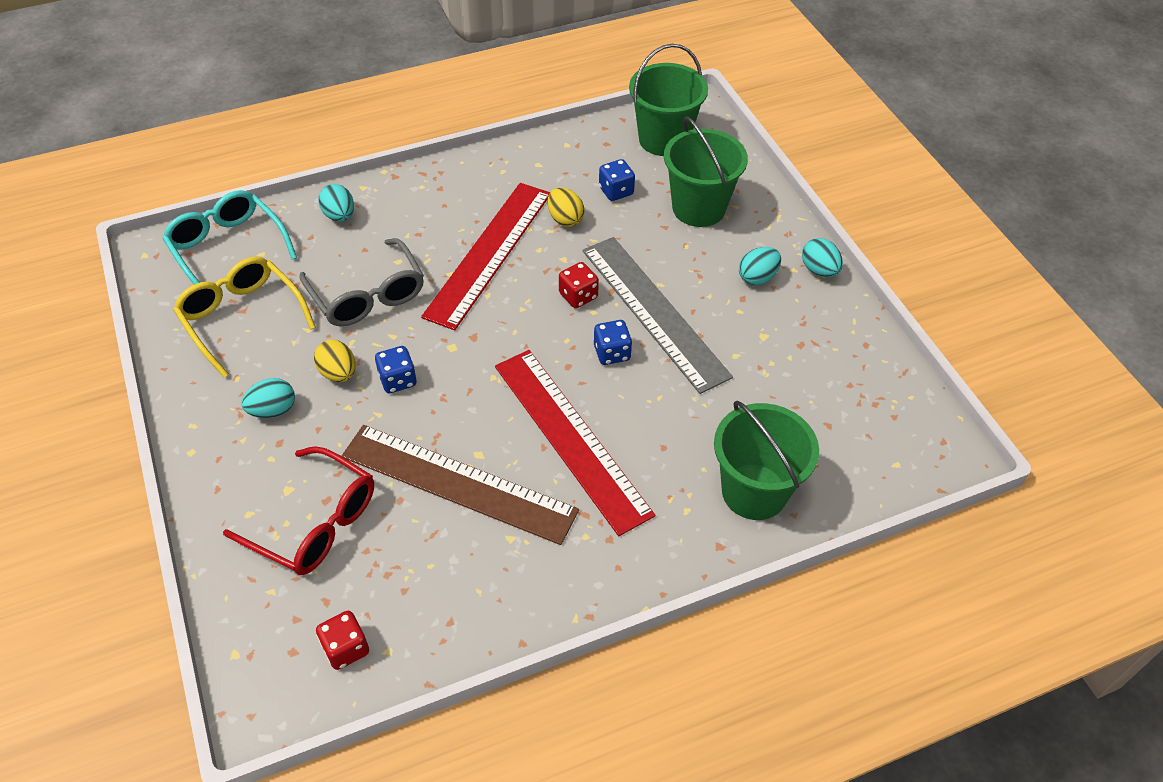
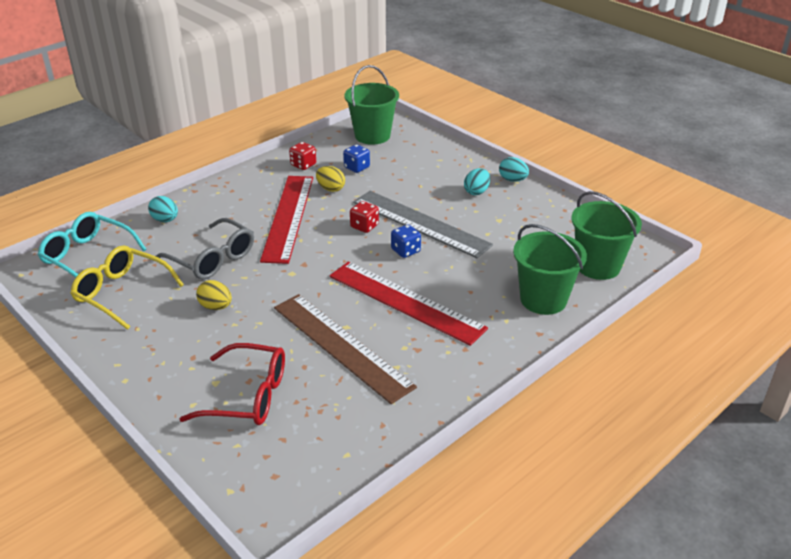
camera: 20 degrees left, 15 degrees down
(273, 410) = (177, 339): turquoise egg -> none
(346, 648) = (314, 462): red dice -> red dice (303, 165)
(398, 380) = (263, 300): blue dice -> none
(458, 483) = (341, 346): brown ruler -> brown ruler turned 45 degrees clockwise
(698, 208) = (417, 165): green bucket -> green bucket (598, 266)

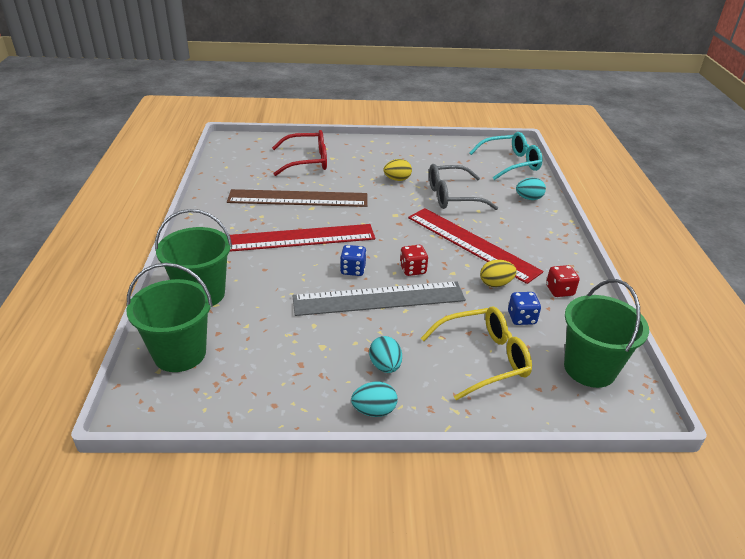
camera: 130 degrees right, 0 degrees up
(121, 293) = (453, 161): yellow glasses -> yellow glasses (484, 358)
(248, 396) = (307, 161): red glasses -> red glasses turned 150 degrees counterclockwise

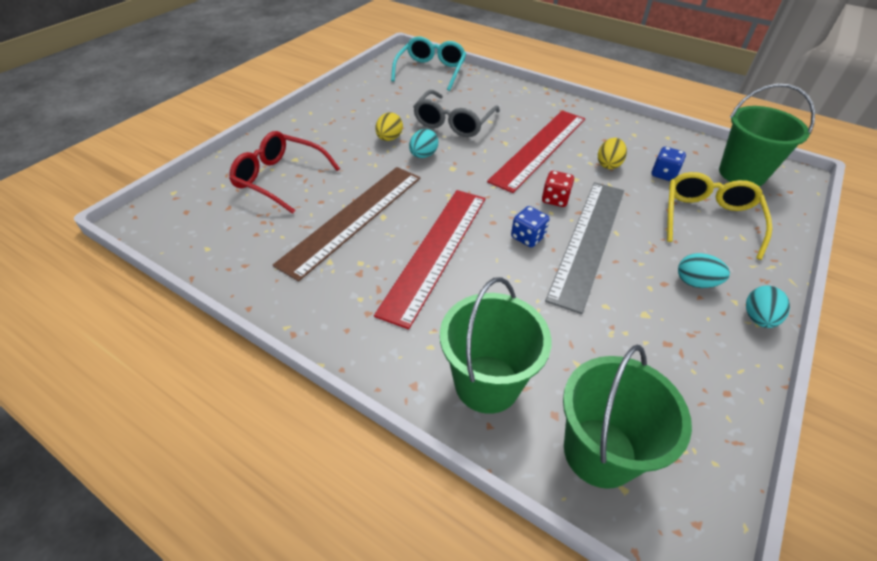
camera: 55 degrees left, 10 degrees up
(307, 161) = (279, 178): red glasses -> red glasses turned 90 degrees counterclockwise
(471, 244) = (539, 148): red ruler -> red ruler turned 45 degrees counterclockwise
(529, 198) = (495, 90): turquoise egg -> turquoise egg (423, 155)
(559, 290) = (637, 139): red dice -> none

